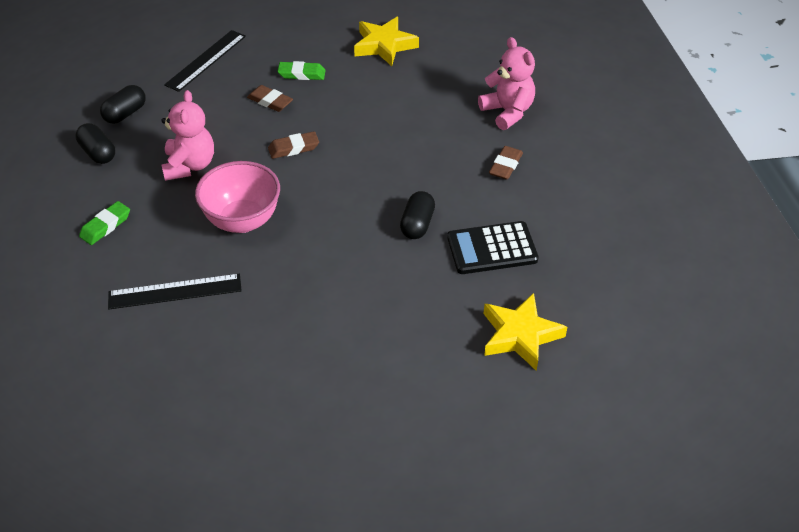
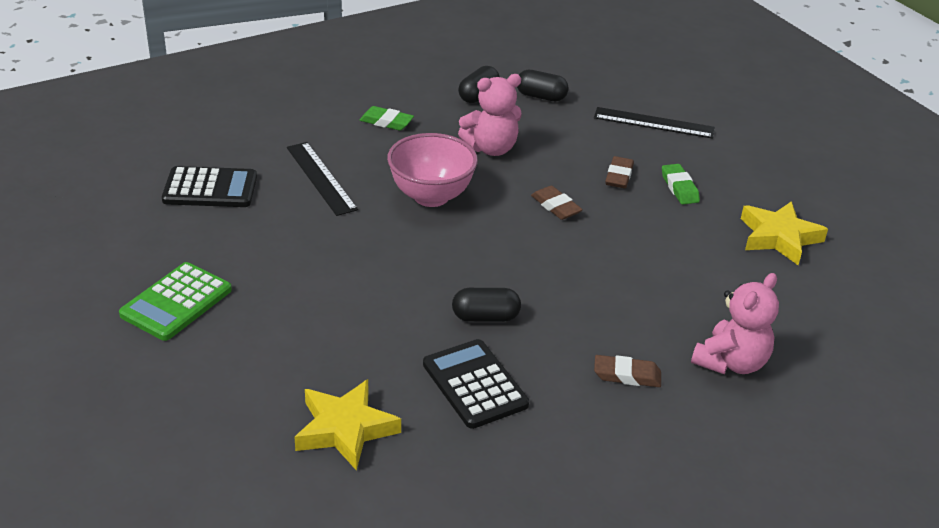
camera: 70 degrees right, 10 degrees down
(149, 381) = (210, 189): none -> black calculator
(323, 430) = (176, 302): none -> green calculator

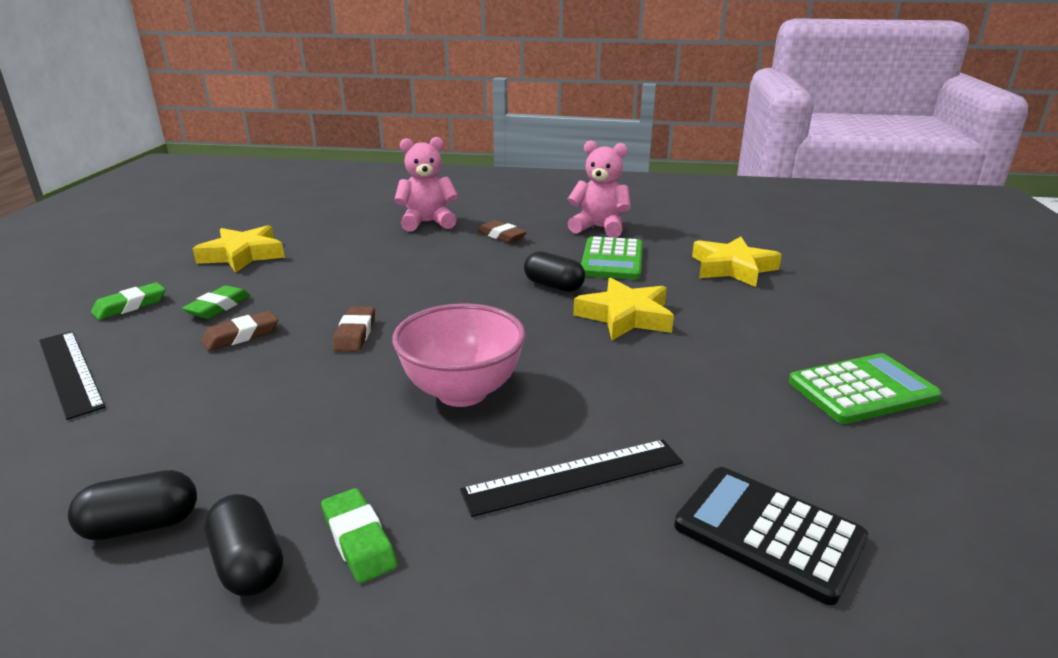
camera: 140 degrees left, 10 degrees down
(321, 178) = (574, 476): black ruler -> black ruler turned 60 degrees clockwise
(392, 305) = (625, 316): none -> yellow star
(474, 384) = (612, 260): black calculator -> green calculator
(491, 148) = (297, 421): pink teddy bear -> pink teddy bear (599, 228)
(541, 96) = (76, 474): black capsule -> black capsule (248, 564)
(731, 165) = (130, 306): none -> green eraser

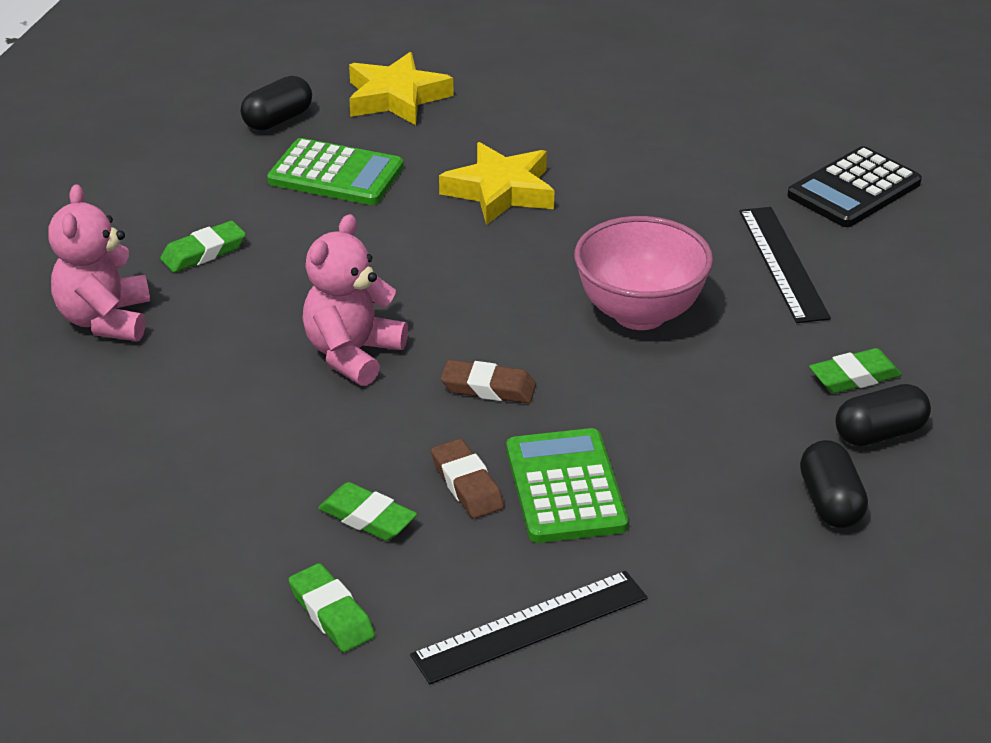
camera: 80 degrees left, 10 degrees up
(243, 255) = (162, 517): yellow star -> none
(502, 236) = (203, 252): brown eraser -> green eraser
(553, 286) = (401, 228): black capsule -> black capsule (278, 120)
(599, 228) = (215, 166): pink teddy bear -> pink teddy bear (352, 354)
(862, 390) = (677, 97): green calculator -> green calculator (565, 487)

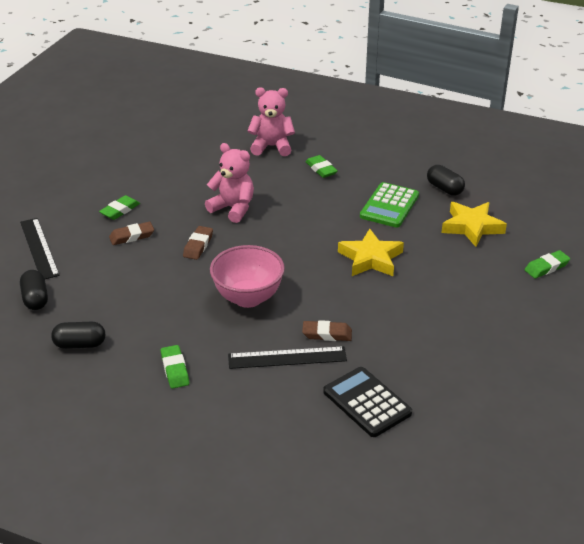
camera: 95 degrees right, 0 degrees up
(331, 614) = (68, 201): green eraser -> green eraser (546, 267)
(565, 487) = (120, 263): green calculator -> none
(713, 228) = (327, 334): none -> brown eraser
(879, 433) = (125, 371): black capsule -> black capsule (35, 299)

